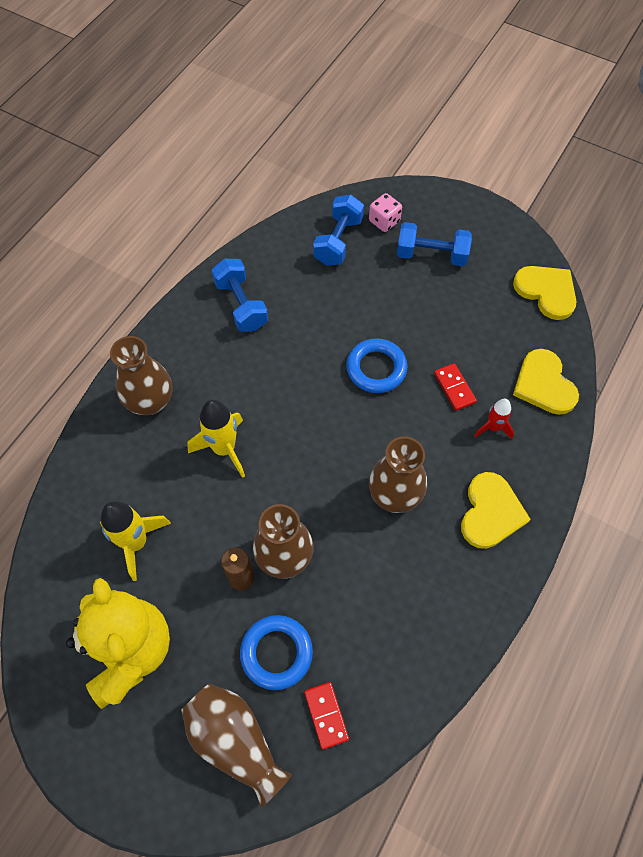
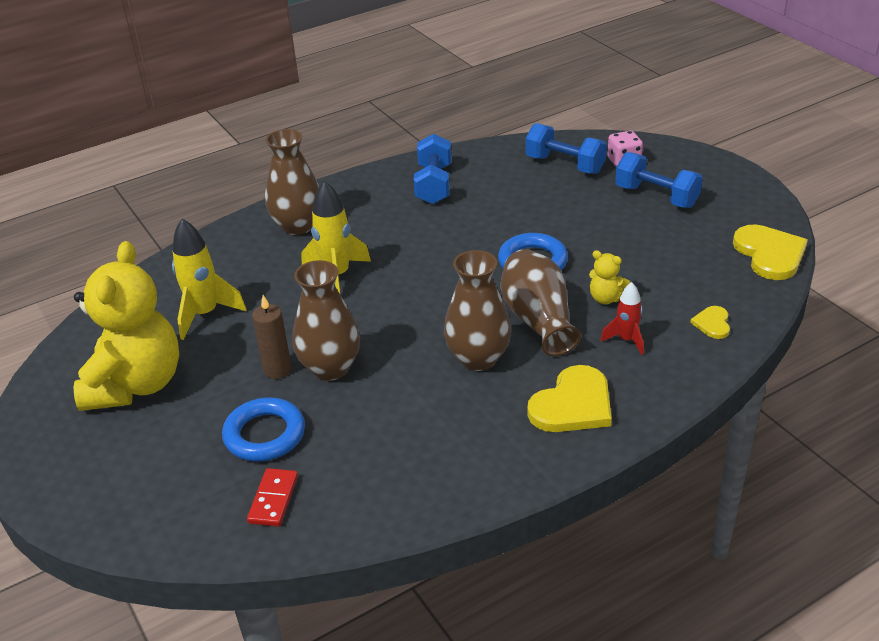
camera: 30 degrees right, 25 degrees down
(235, 741) = (172, 484): brown vase -> brown vase (538, 320)
(338, 241) = (565, 165): blue dumbbell -> blue dumbbell turned 75 degrees clockwise
(454, 388) = (606, 298): red domino -> yellow teddy bear
(544, 384) = (712, 323): yellow heart -> yellow heart, size x0.51

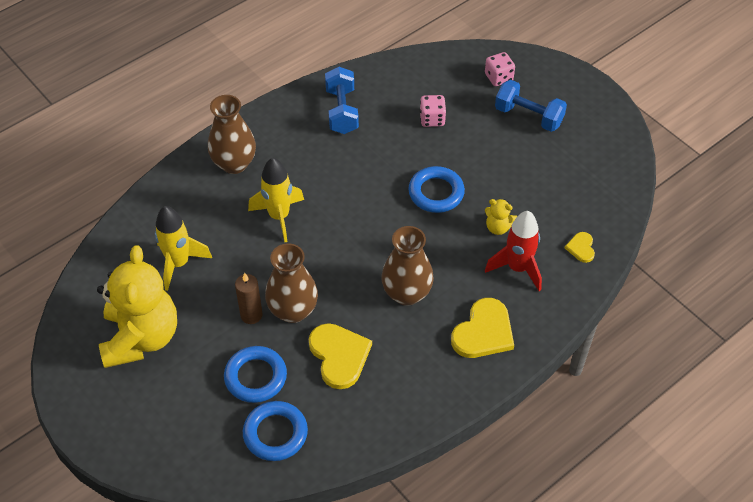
camera: 10 degrees left, 15 degrees up
(273, 499) = (275, 433): red domino -> blue ring
(538, 320) = (448, 253): brown vase -> none
(539, 195) = (432, 119): none -> pink dice
(565, 165) = (449, 83): blue dumbbell -> none
(626, 340) = (517, 268): red rocket -> red rocket, size x1.67
(769, 254) = (621, 174): yellow heart -> yellow heart (339, 356)

